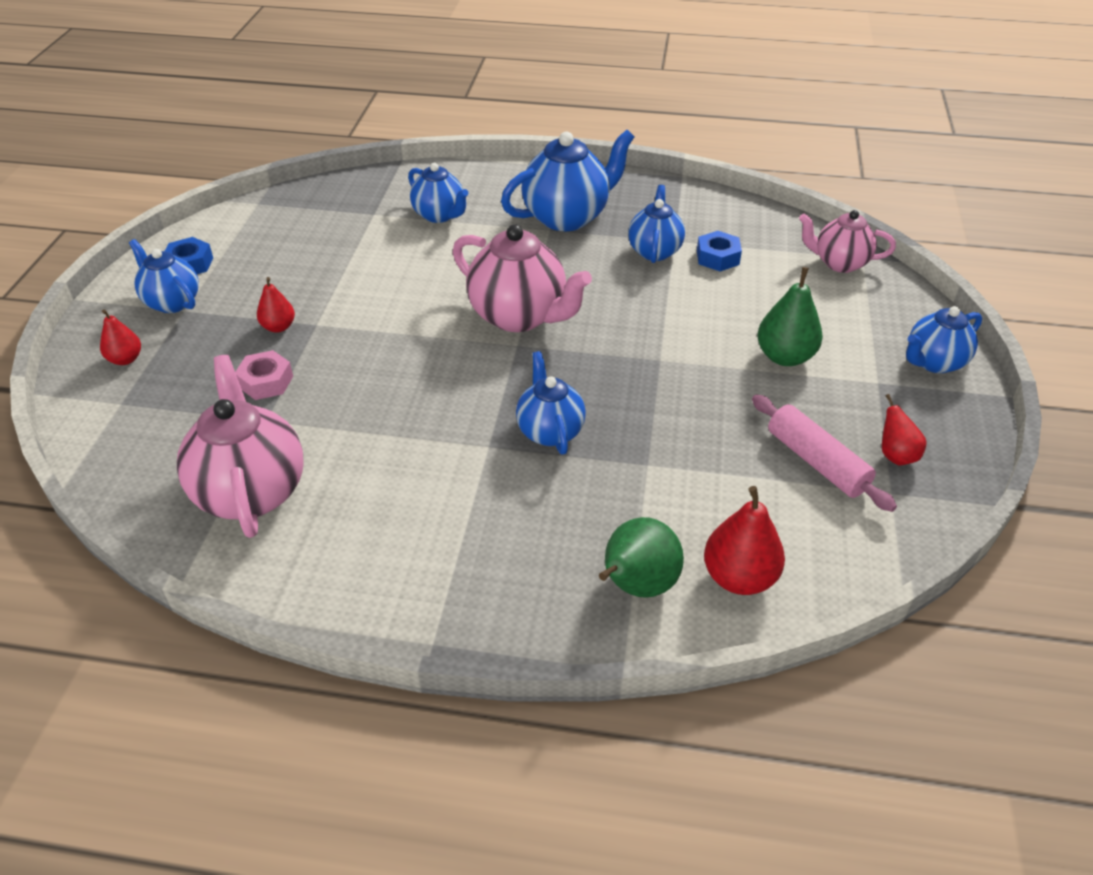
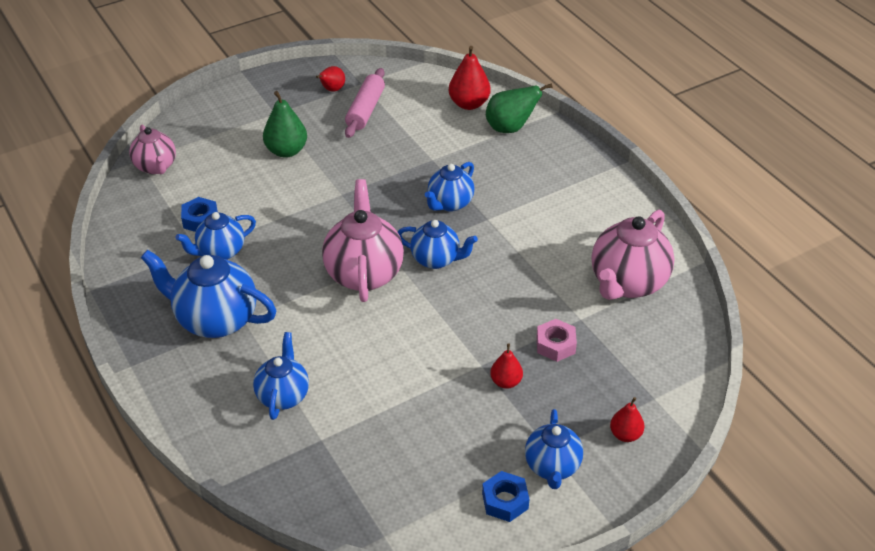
camera: 130 degrees left, 0 degrees up
(934, 362) = (235, 101): blue teapot -> blue teapot (436, 259)

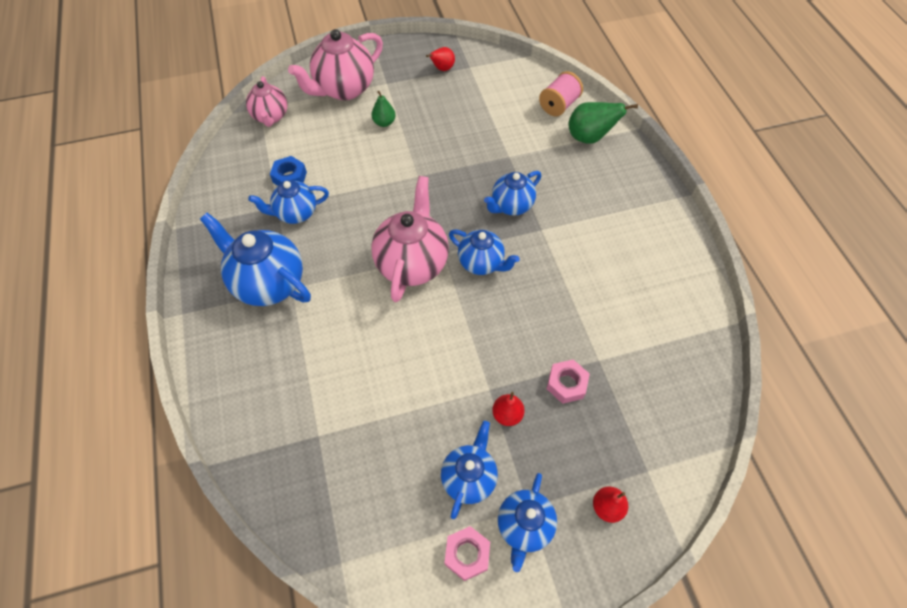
camera: 15 degrees right, 15 degrees up
(283, 396) = (300, 378): blue teapot -> blue teapot (469, 478)
(286, 151) = (384, 122): green pear -> green pear, size x0.61
(365, 110) = (465, 94): pink rolling pin -> none
(469, 104) = (558, 105): red pear -> pink spool
(505, 501) = (467, 554): blue nut -> pink nut
(627, 283) = (655, 330): pink teapot -> pink teapot (344, 89)

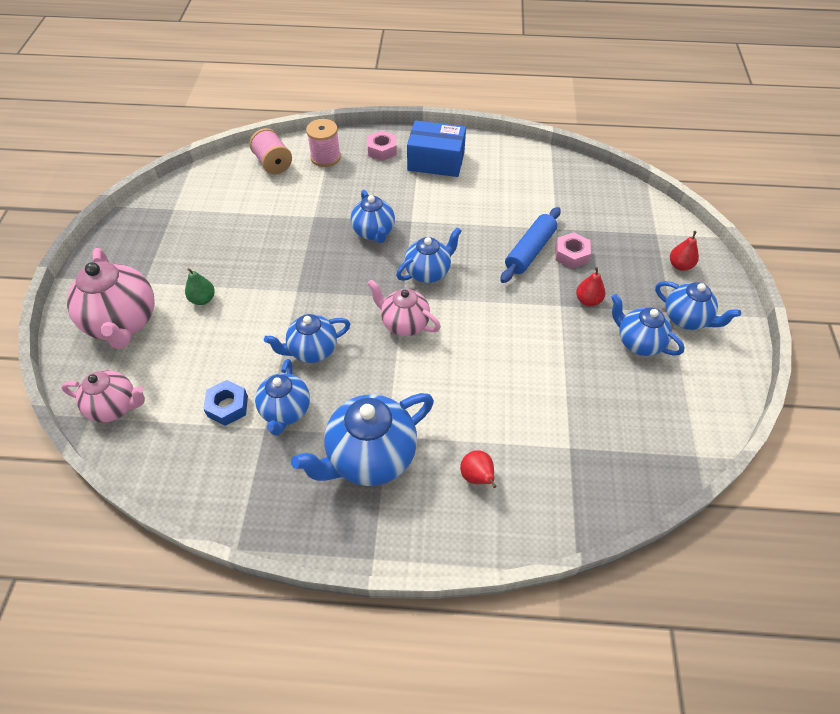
camera: 70 degrees left, 5 degrees down
(359, 209) = (312, 350): none -> blue teapot
(412, 263) = (404, 324): pink teapot -> pink teapot, size x0.62
(442, 69) = (159, 230): red pear -> red pear (477, 477)
(467, 554) = (703, 362): pink nut -> pink nut (382, 150)
(552, 342) = (530, 251): none -> blue rolling pin
(589, 137) = (325, 157): green pear -> pink spool
(638, 224) = (436, 161): none -> blue box

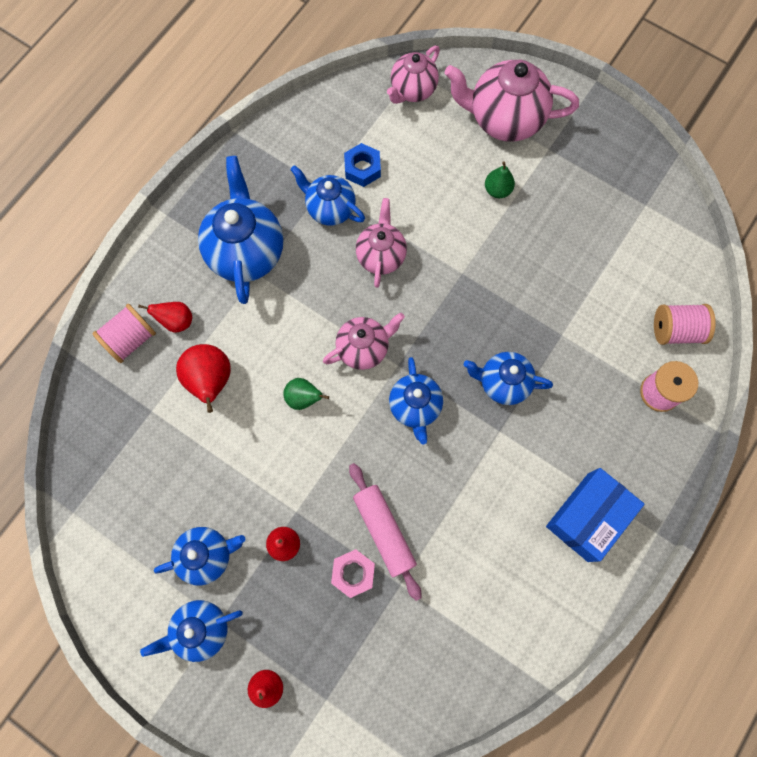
camera: 120 degrees right, 20 degrees up
(312, 350) = (381, 256): blue teapot -> pink teapot
(382, 150) = (641, 464): pink nut -> none
(474, 343) = (303, 398): none -> green pear
(510, 416) = (210, 381): none -> red pear
(522, 507) = (131, 339): none -> pink spool
(530, 251) = (384, 531): blue rolling pin -> pink rolling pin

